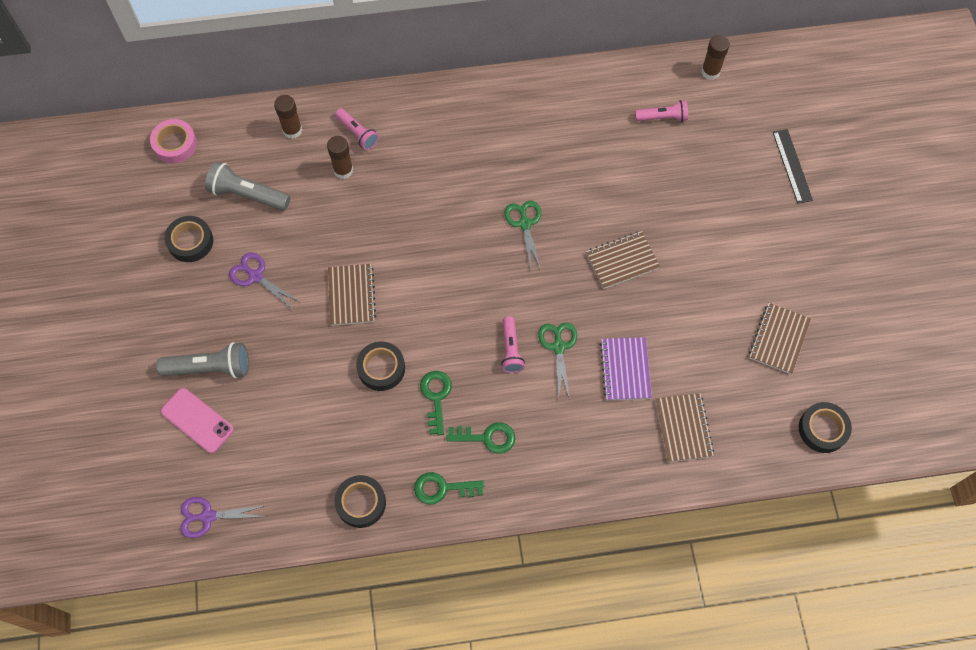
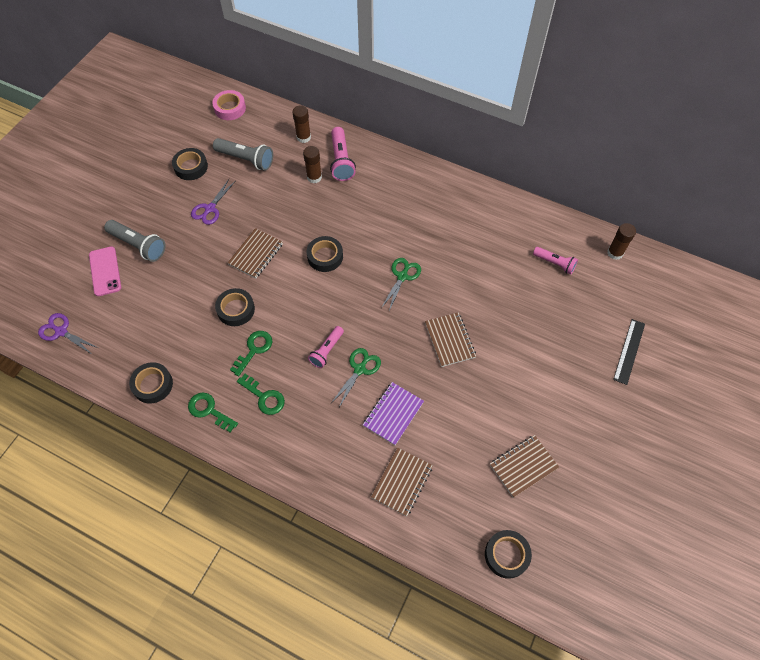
camera: 35 degrees right, 5 degrees down
(247, 195) = (246, 159): grey flashlight -> grey flashlight turned 150 degrees clockwise
(256, 276) = (210, 208): purple scissors -> purple scissors turned 135 degrees counterclockwise
(357, 133) = (341, 161): pink flashlight -> pink flashlight, size x1.53
(428, 252) = (325, 256): none -> black tape
(622, 261) = (450, 340): brown notebook -> brown notebook turned 60 degrees clockwise

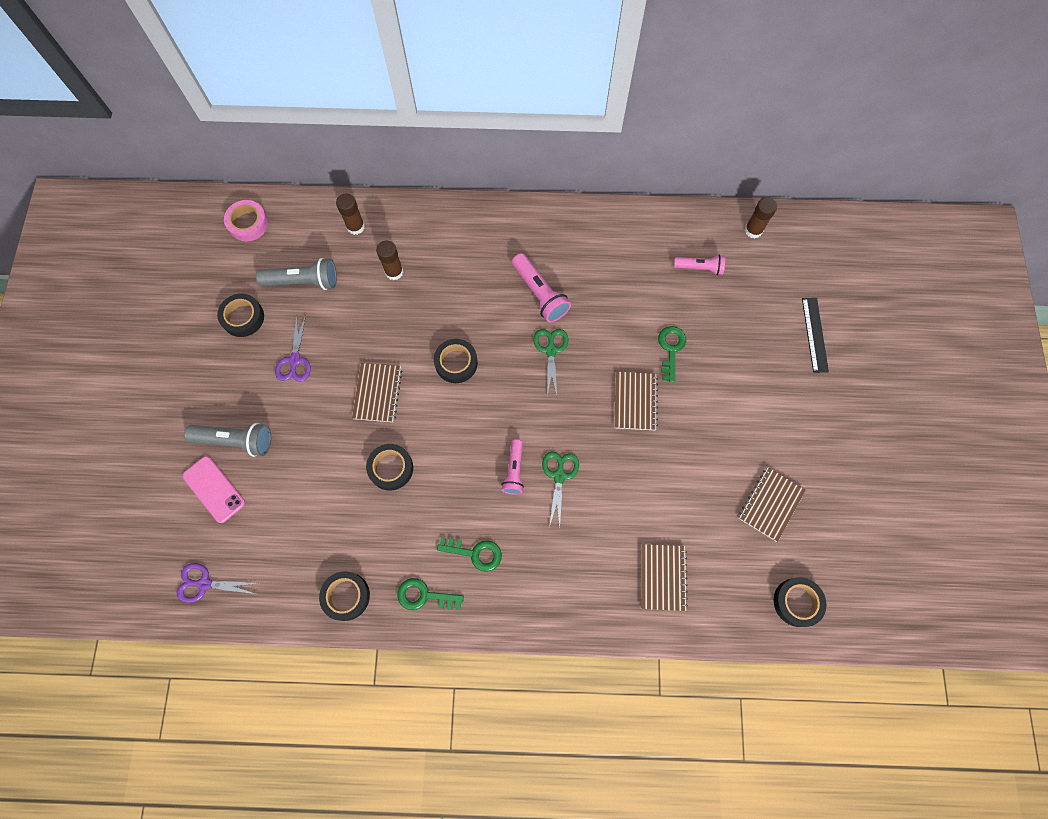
camera: 25 degrees left, 10 degrees up
(254, 350) = (436, 505): green key -> green key (671, 349)
(341, 161) = (414, 239): pink flashlight -> pink flashlight (540, 294)
(393, 414) = (618, 509): purple notebook -> none
(450, 340) = (635, 401): brown notebook -> brown notebook turned 45 degrees clockwise

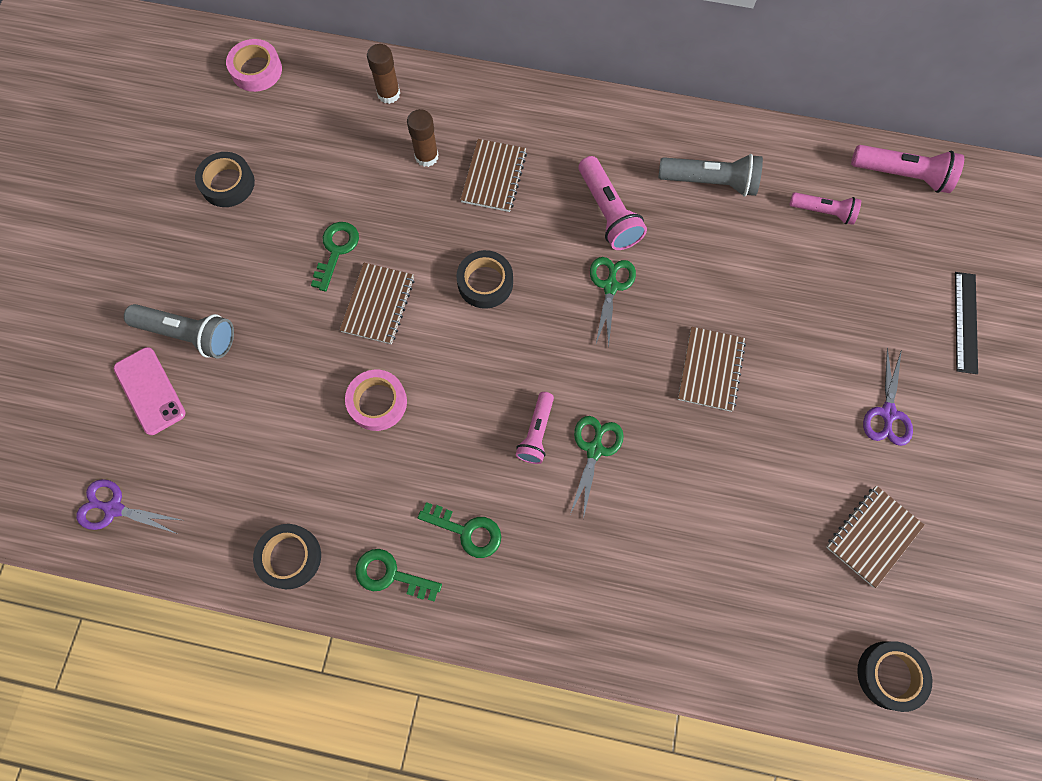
camera: 10 degrees right, 0 degrees up
(295, 360) = (281, 246): purple scissors -> purple scissors (887, 413)
(303, 281) = (311, 151): grey flashlight -> grey flashlight (710, 182)
(391, 468) = (377, 402): black tape -> pink tape
(662, 577) = (711, 608): brown notebook -> brown notebook (494, 177)
(671, 349) = (769, 310): green key -> green key (336, 250)
(753, 230) = (902, 175): brown glue stick -> pink flashlight

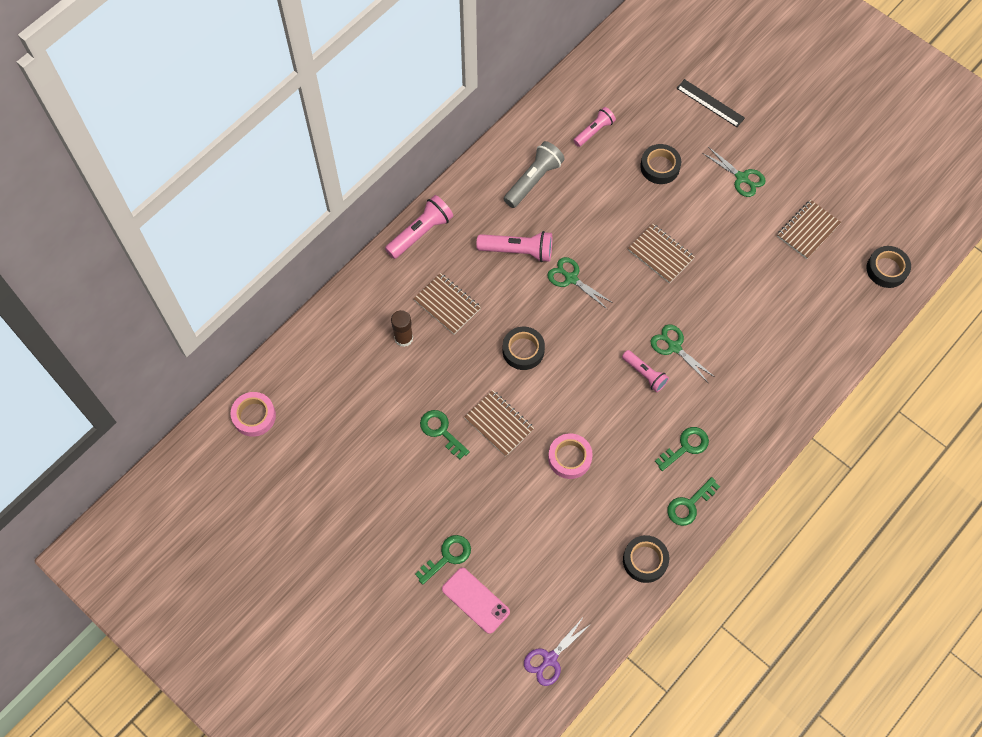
camera: 60 degrees left, 5 degrees down
(150, 391) = (475, 600): pink phone -> pink phone turned 45 degrees clockwise
(188, 334) = (447, 557): grey flashlight -> green key
(227, 183) = (340, 478): black tape -> black tape (660, 167)
(388, 94) = (335, 337): brown glue stick -> none
(872, 536) = (808, 230): brown notebook -> brown notebook turned 60 degrees clockwise
(887, 413) = (741, 178): purple scissors -> green scissors
(902, 175) = (596, 74): pink flashlight -> pink flashlight (420, 233)

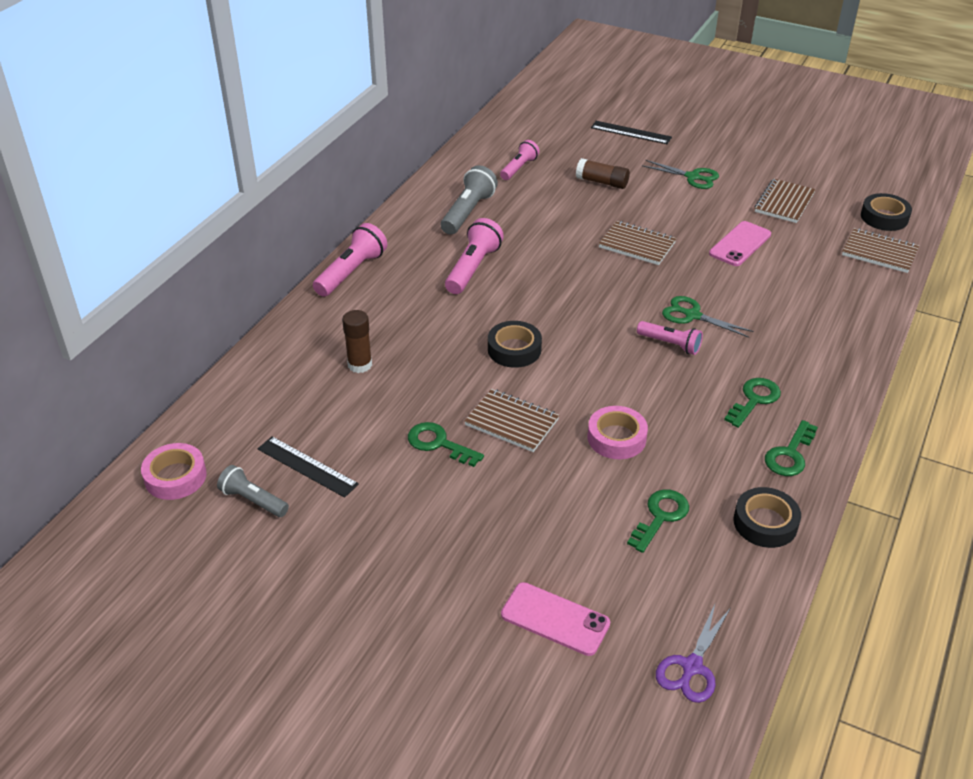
camera: 15 degrees left, 25 degrees down
(302, 451) = (253, 500): none -> grey flashlight
(345, 429) = (307, 466): none -> black ruler
(447, 304) = (405, 326): brown notebook -> brown notebook (879, 252)
(447, 557) = (495, 576): green key -> green key (660, 517)
(518, 251) = (473, 268): pink flashlight -> pink flashlight turned 60 degrees counterclockwise
(571, 278) = (545, 280): green scissors -> none
(660, 167) = (602, 182): black tape -> brown glue stick
(747, 274) = (740, 244): none -> pink phone

